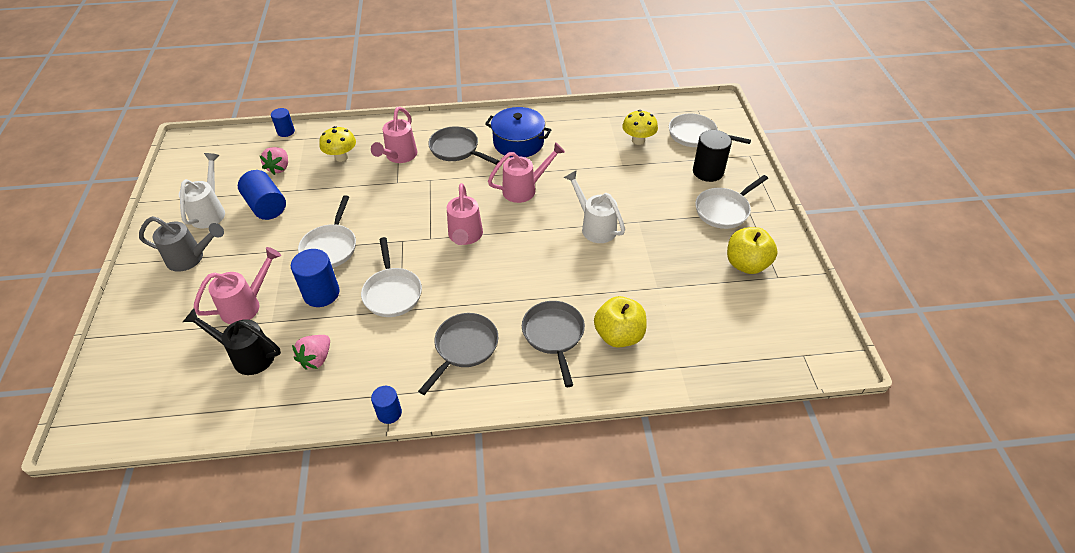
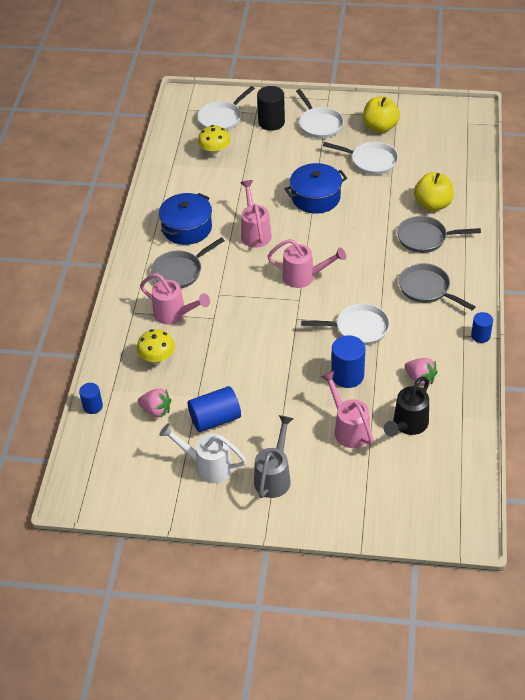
camera: 75 degrees left, 0 degrees up
(330, 247) = (290, 369): white pan -> white pan (371, 161)
(594, 226) = (316, 197): white watering can -> blue pot

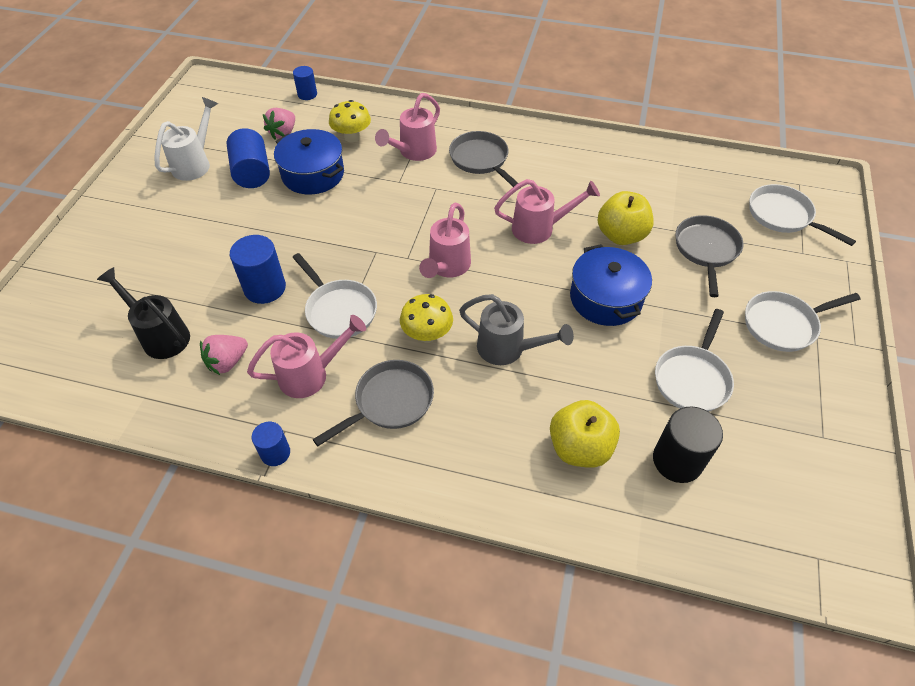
camera: 95 degrees right, 5 degrees up
(187, 228) = (555, 170): blue pot -> blue pot (313, 174)
(215, 152) = (704, 203): yellow mushroom -> yellow mushroom (427, 334)
(271, 122) = (781, 267): black cylinder -> black cylinder (677, 460)
(274, 476) = (155, 209): grey watering can -> grey watering can (508, 349)
(348, 428) = (185, 278): pink watering can -> pink watering can (311, 374)
(358, 328) = (339, 310): white pan -> white pan turned 45 degrees counterclockwise
(380, 127) = (786, 406): yellow apple -> yellow apple (621, 235)
(425, 238) = (500, 421): grey pan -> grey pan (706, 250)

